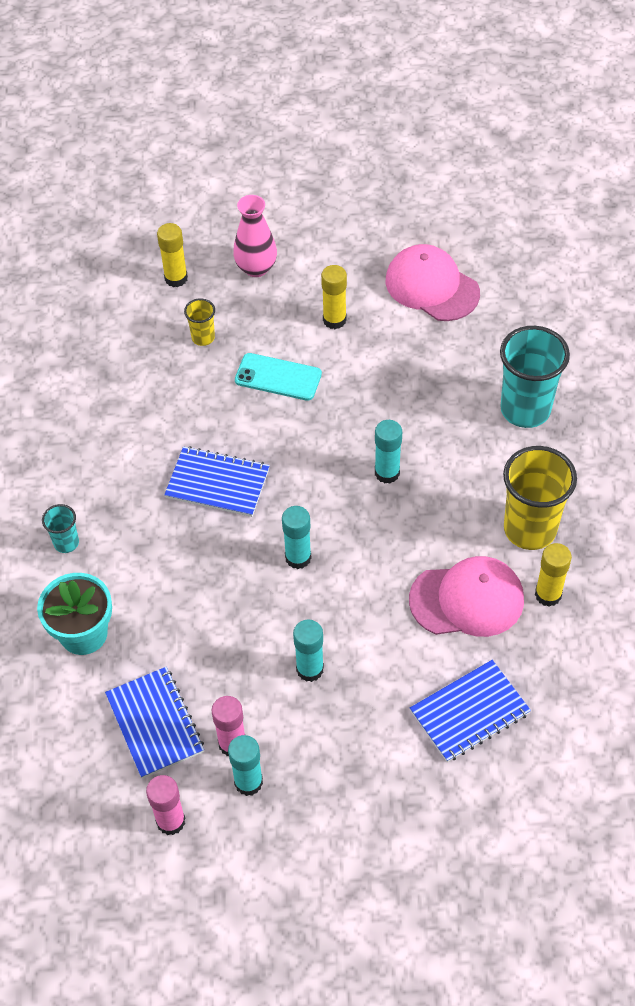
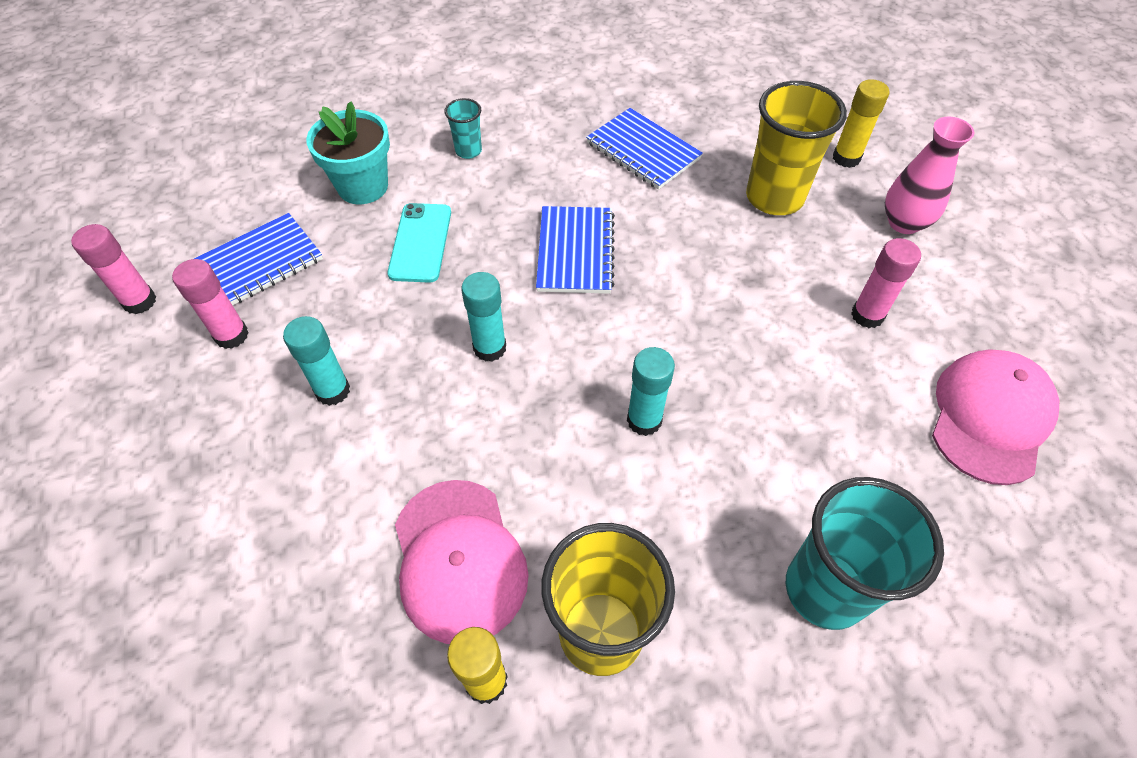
camera: 75 degrees right, 0 degrees up
(203, 337) = (774, 197): yellow cup -> yellow cup, size x2.08
(248, 782) = (182, 360): turquoise glue stick -> none
(278, 377) = (749, 276): turquoise phone -> turquoise phone (420, 242)
(334, 320) = (867, 315): yellow glue stick -> pink glue stick
(469, 712) = (275, 594): blue notebook -> blue notebook (643, 151)

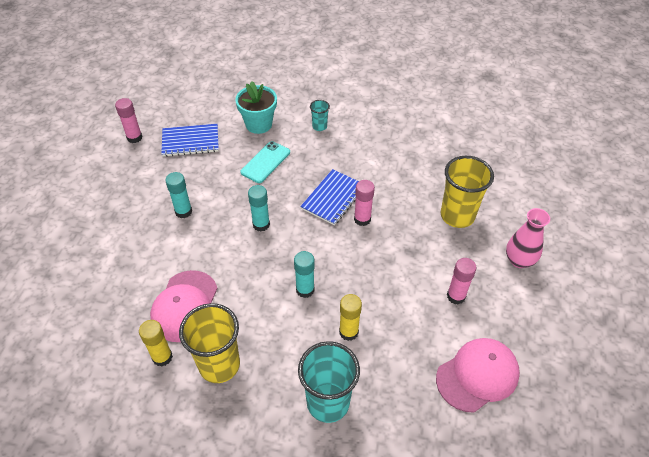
camera: 30 degrees right, 5 degrees down
(231, 335) = (160, 169): pink glue stick -> pink glue stick (362, 219)
(643, 151) = (407, 162): blue notebook -> none
(846, 158) = (516, 212): yellow glue stick -> yellow glue stick (348, 332)

